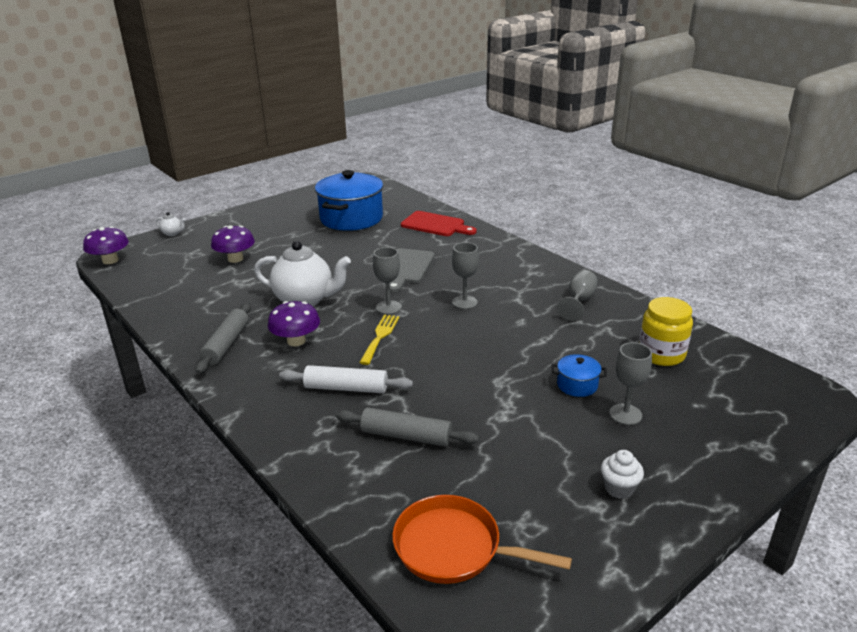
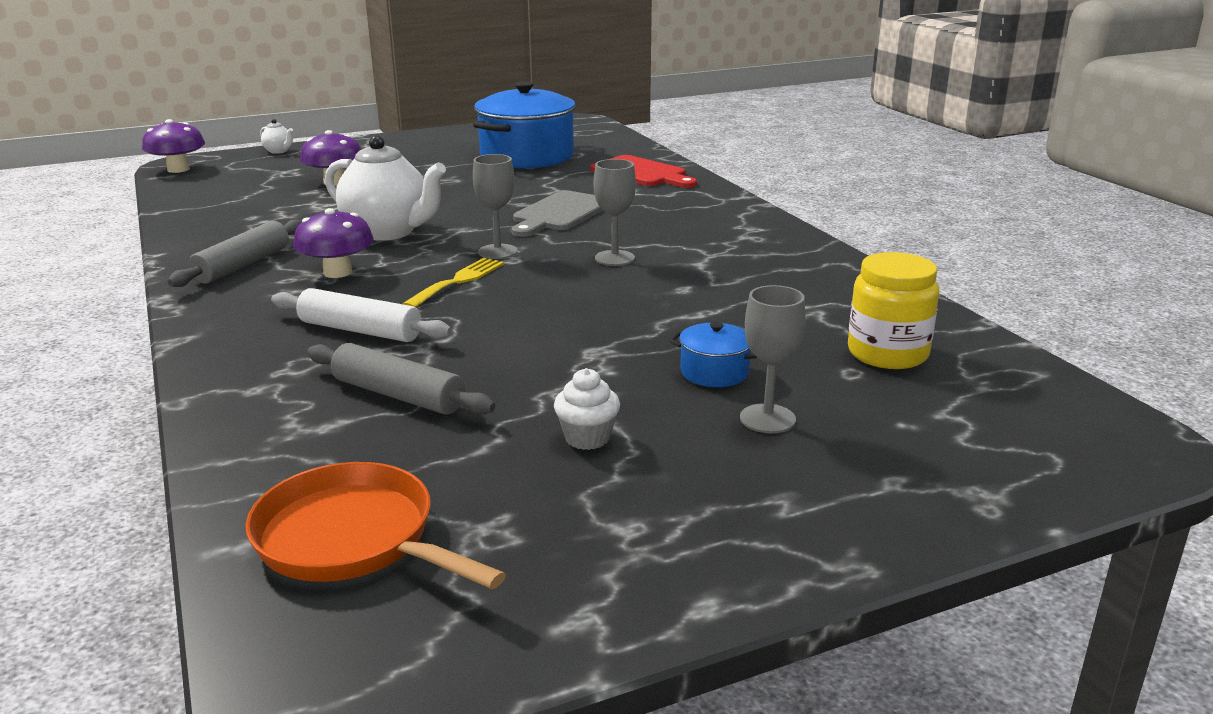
camera: 15 degrees right, 5 degrees down
(579, 301) = (796, 276): grey goblet -> none
(619, 488) = (682, 510): white cupcake -> white cupcake (587, 438)

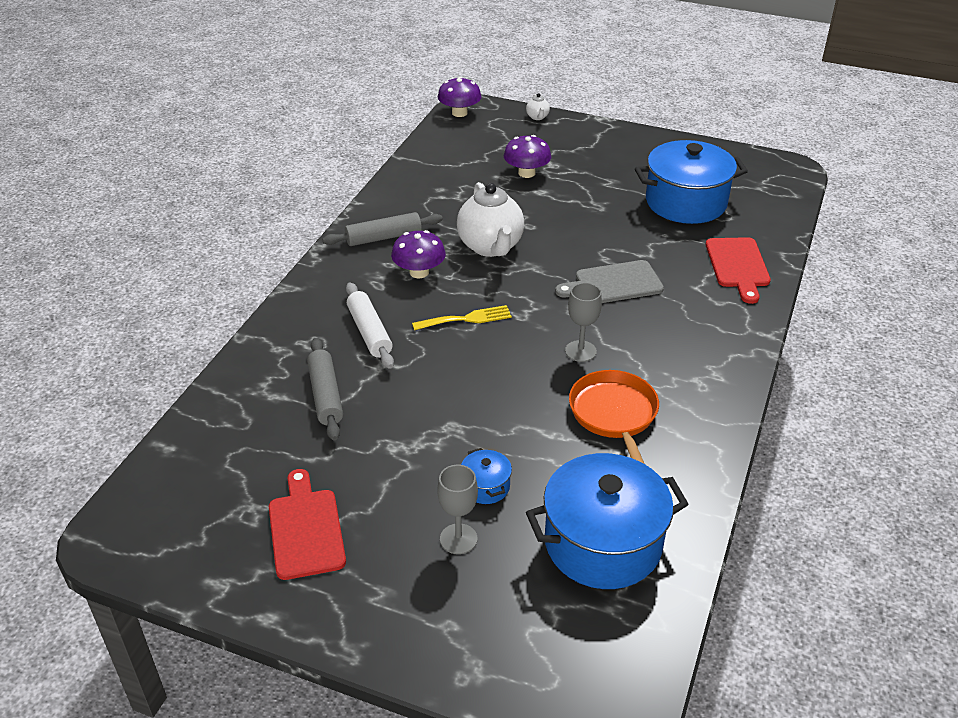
camera: 45 degrees right, 15 degrees up
(353, 539) = (203, 475): orange pan -> orange pan (614, 415)
(497, 252) = (523, 303): grey goblet -> none
(587, 438) = (361, 486): white cupcake -> none
(593, 505) = (306, 529): none -> red cutting board
(887, 353) = (603, 543): yellow jar -> blue pot

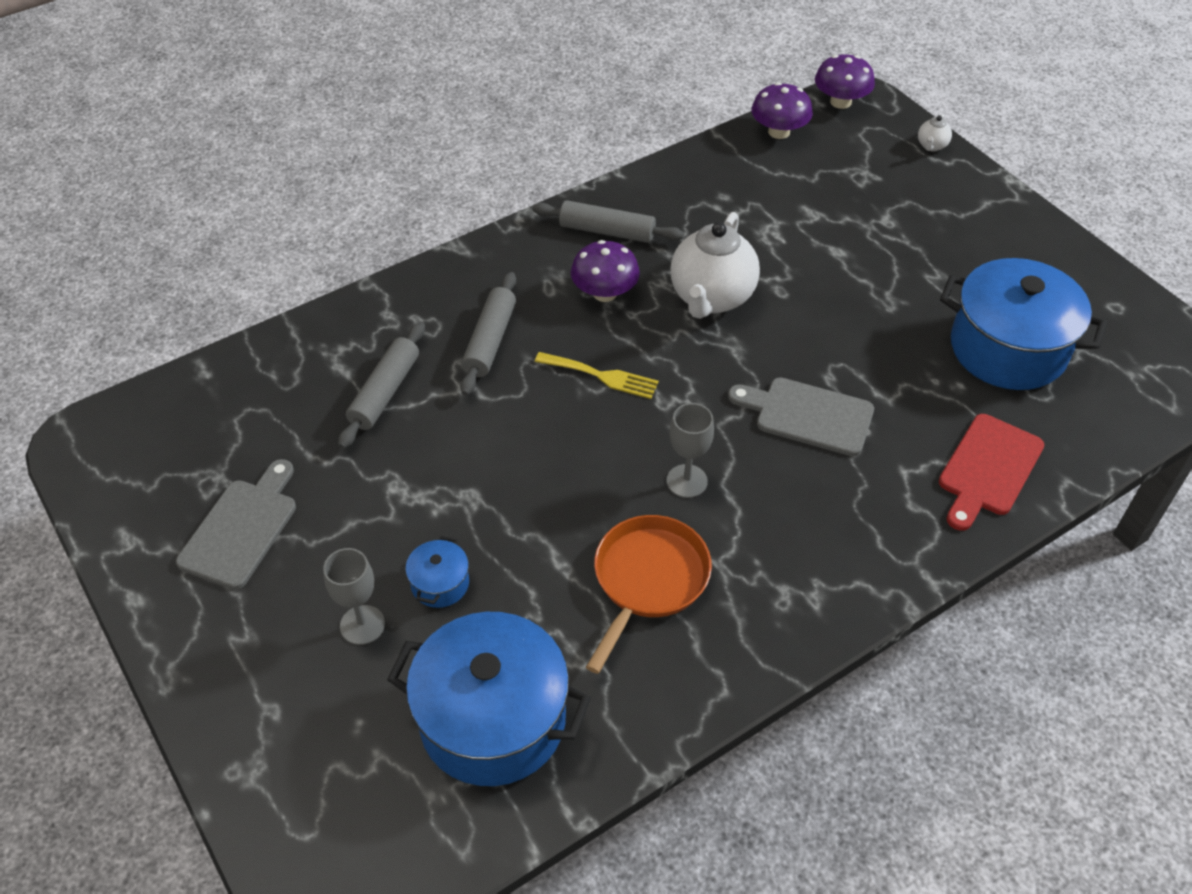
camera: 35 degrees right, 10 degrees up
(306, 529) = (241, 529): red cutting board -> grey cutting board
(369, 332) = (490, 341): white rolling pin -> grey rolling pin
(526, 173) = (844, 218): purple mushroom -> purple mushroom (779, 132)

